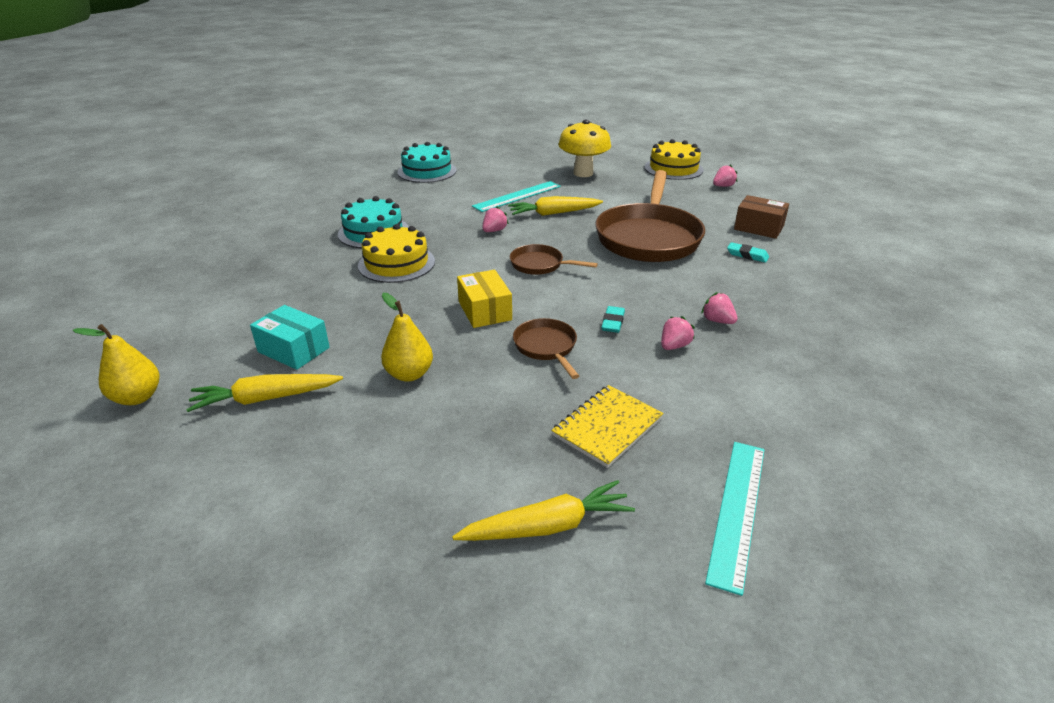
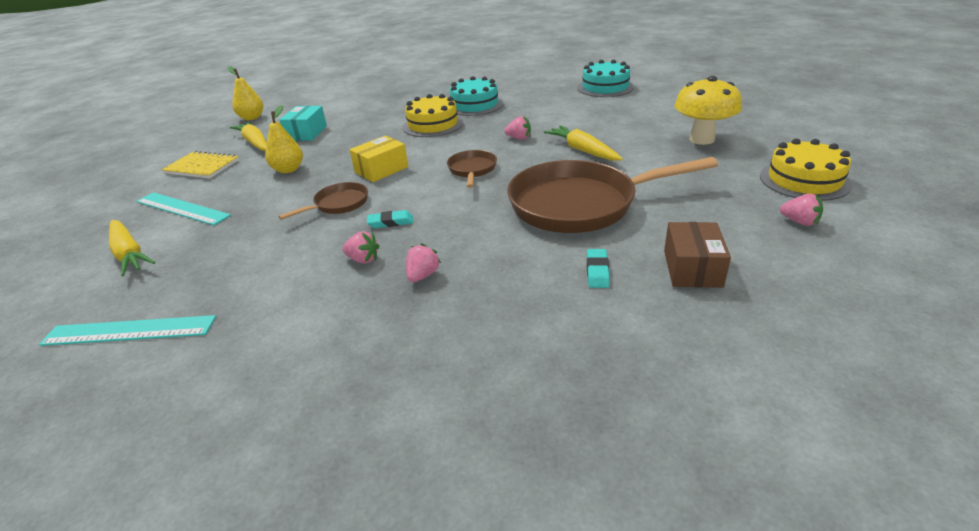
camera: 70 degrees right, 0 degrees up
(517, 196) = (601, 128): turquoise ruler -> turquoise ruler (182, 208)
(607, 427) = (235, 252): yellow notebook -> yellow notebook (202, 167)

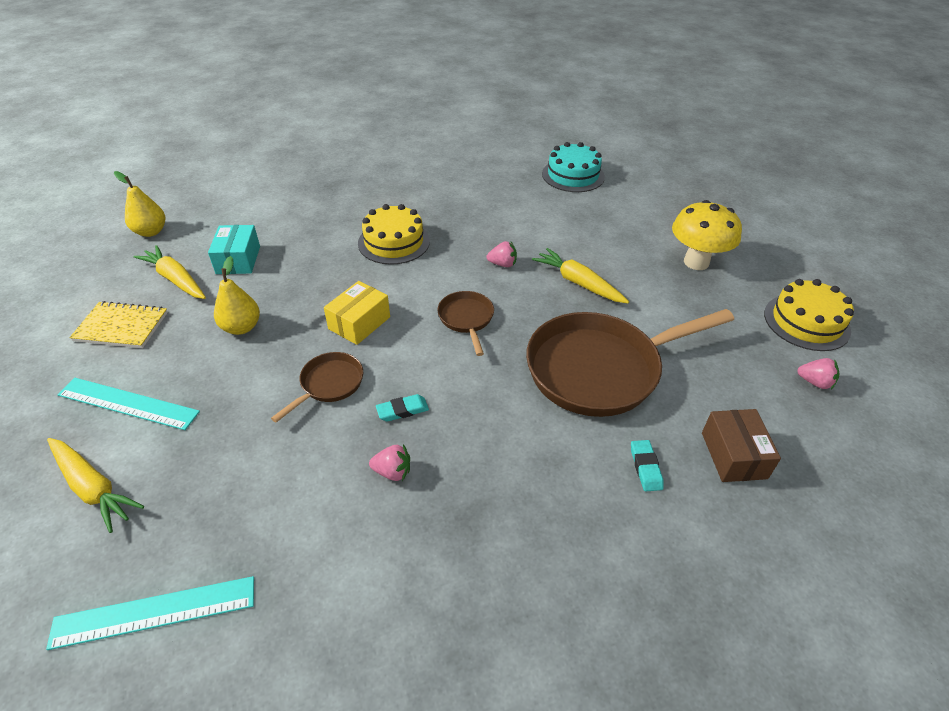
camera: 15 degrees left, 10 degrees up
(423, 275) = (468, 490): pink strawberry -> none
(474, 105) = (432, 206): turquoise cake -> none

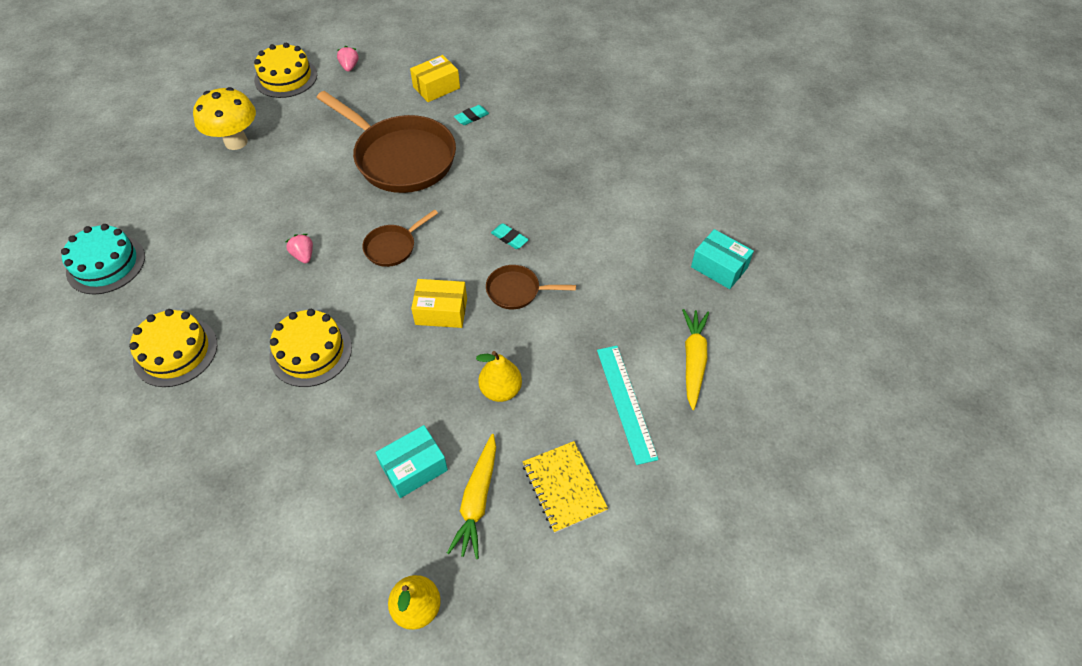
camera: 120 degrees left, 10 degrees up
(155, 612) = (719, 267): turquoise ruler -> turquoise box
(392, 472) = (559, 218): pink strawberry -> none
(456, 188) = (175, 352): none -> yellow cake
(578, 283) = (304, 199): yellow carrot -> none
(733, 455) = (436, 87): brown box -> yellow box

